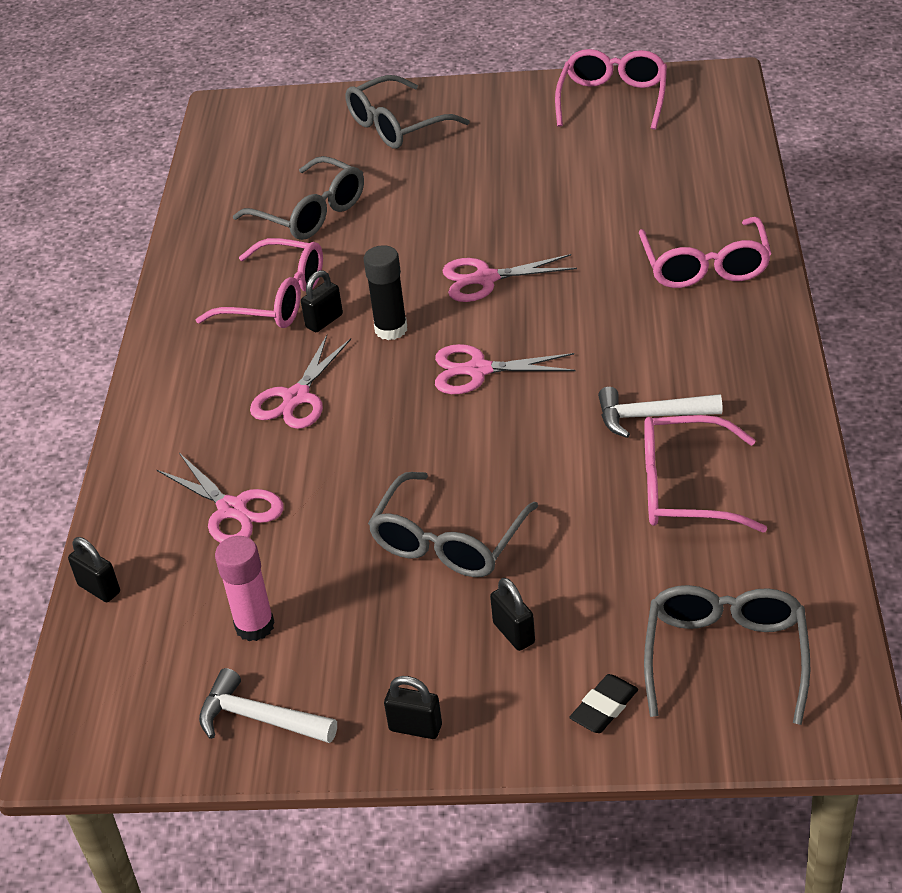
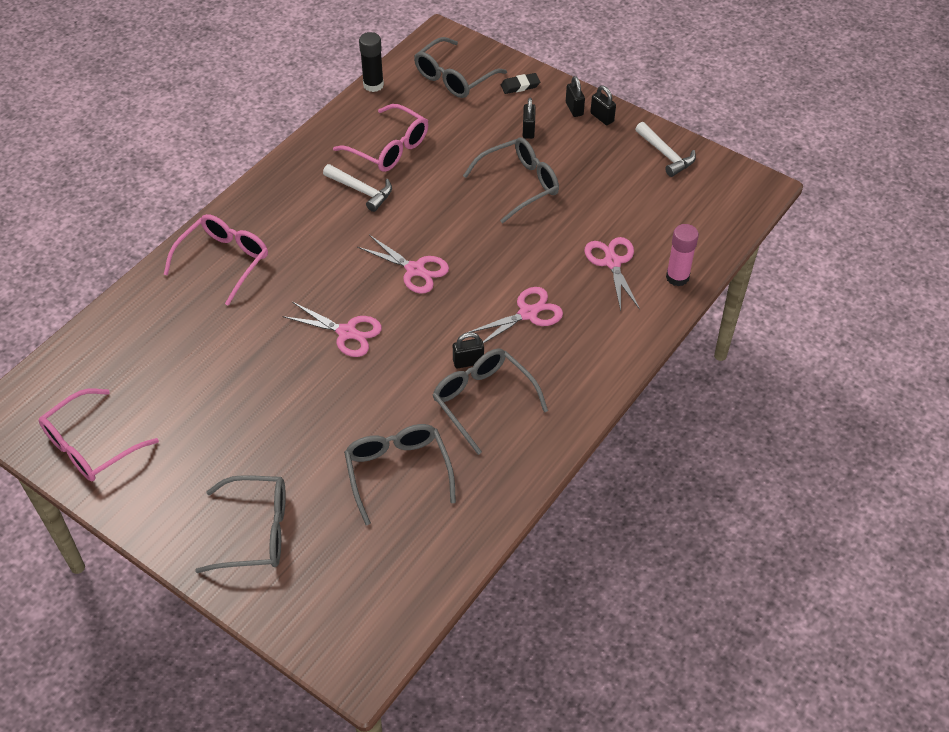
camera: 150 degrees left, 10 degrees up
(99, 589) = (708, 256): black padlock -> black padlock (574, 109)
(255, 626) = (641, 195): pink glue stick -> pink glue stick (677, 277)
(277, 299) = (482, 400): pink glasses -> grey glasses
(391, 329) = (435, 329): black glue stick -> black glue stick (373, 85)

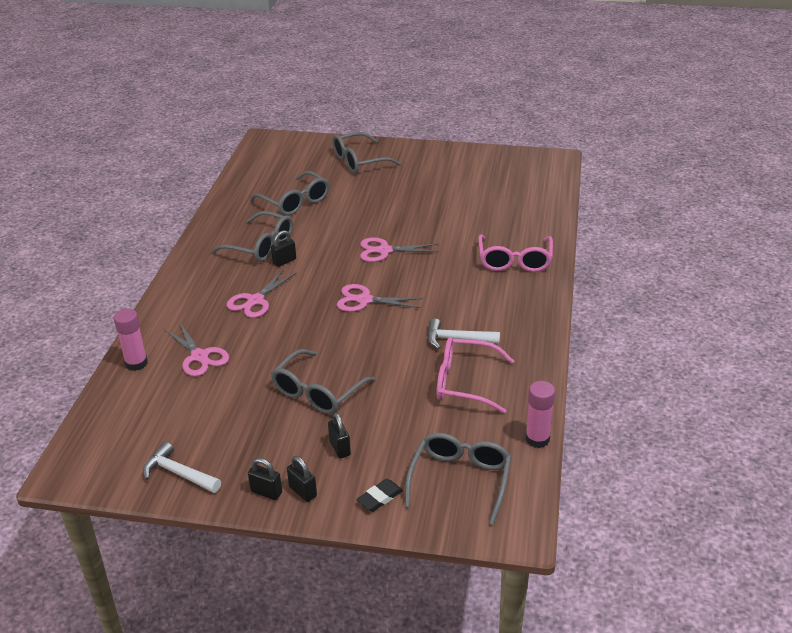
camera: 155 degrees right, 15 degrees down
(90, 446) = (488, 162): pink glasses -> none
(373, 85) = (537, 439): black glue stick -> pink glue stick

